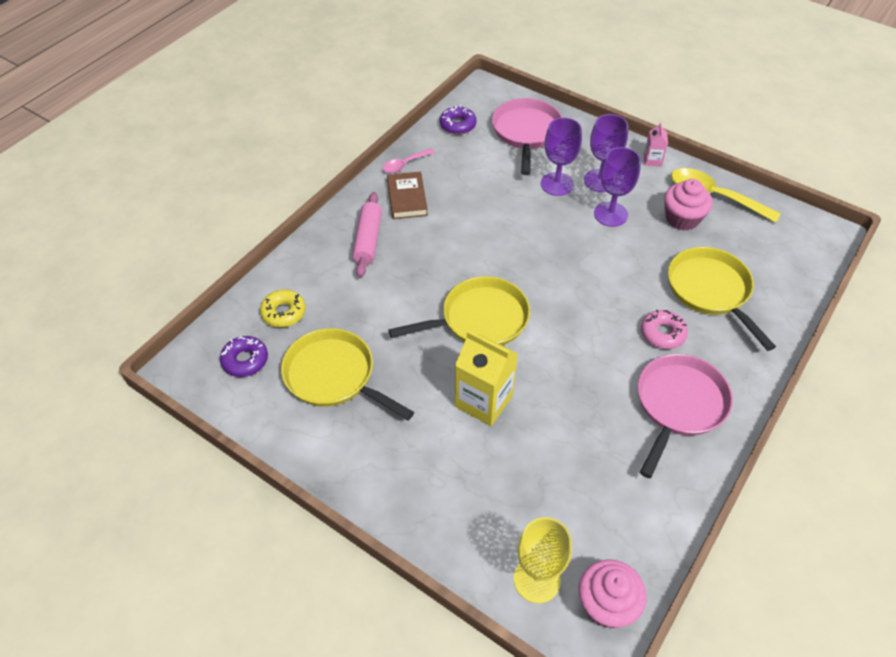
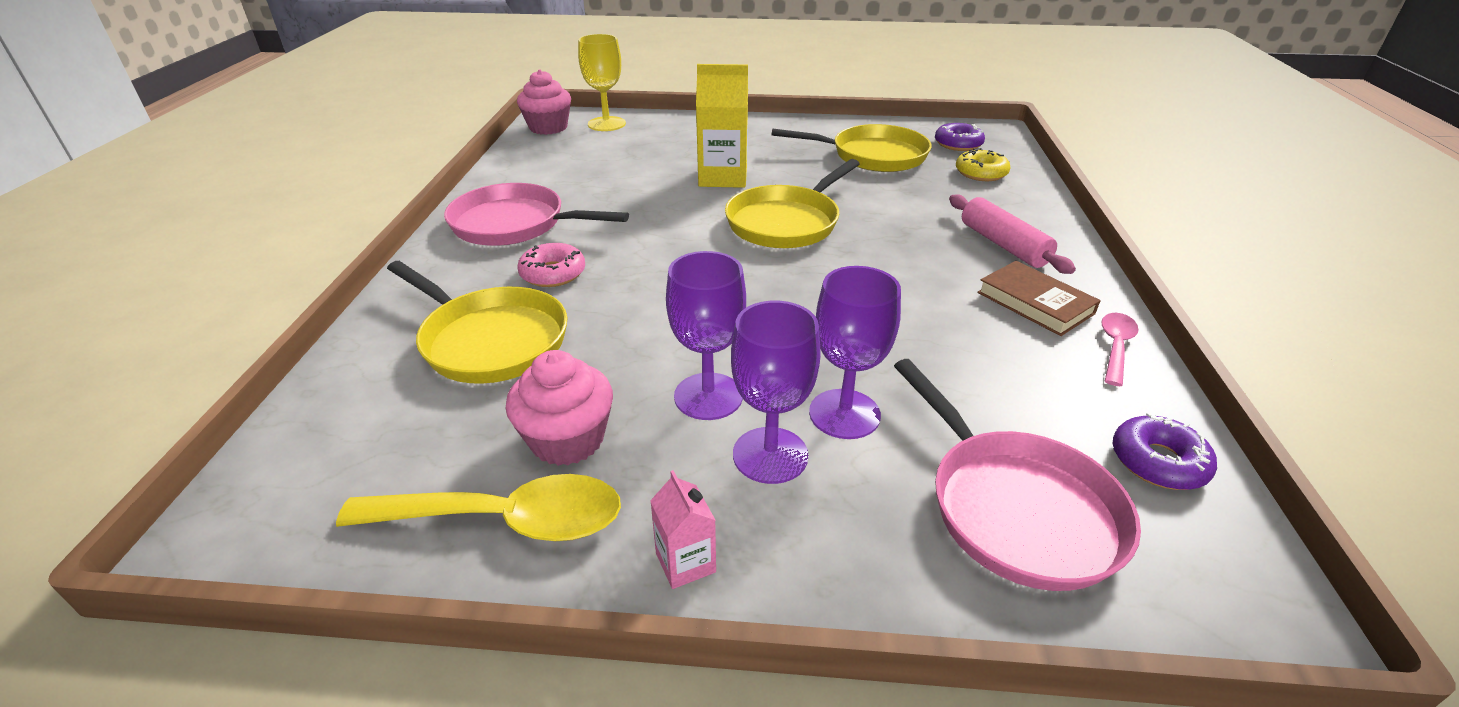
camera: 150 degrees right, 15 degrees down
(678, 405) = (515, 224): pink pan -> pink pan turned 105 degrees clockwise

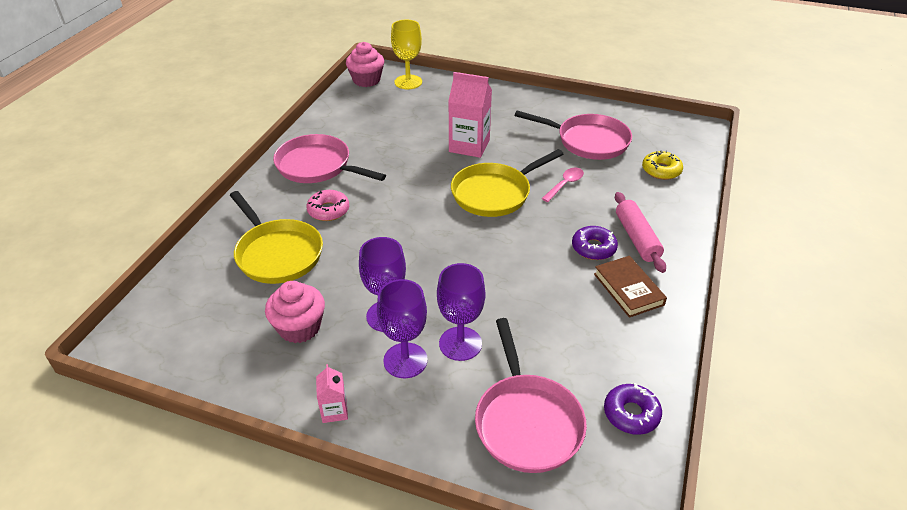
camera: 15 degrees right, 5 degrees up
(505, 520) = (253, 367): yellow spoon -> none
(723, 177) = (469, 146): yellow carton -> pink carton
(872, 156) = (588, 141): yellow pan -> pink pan
(958, 144) = (661, 139): purple donut -> purple donut (593, 248)
(1115, 347) = (660, 332): pink spoon -> pink spoon (565, 184)

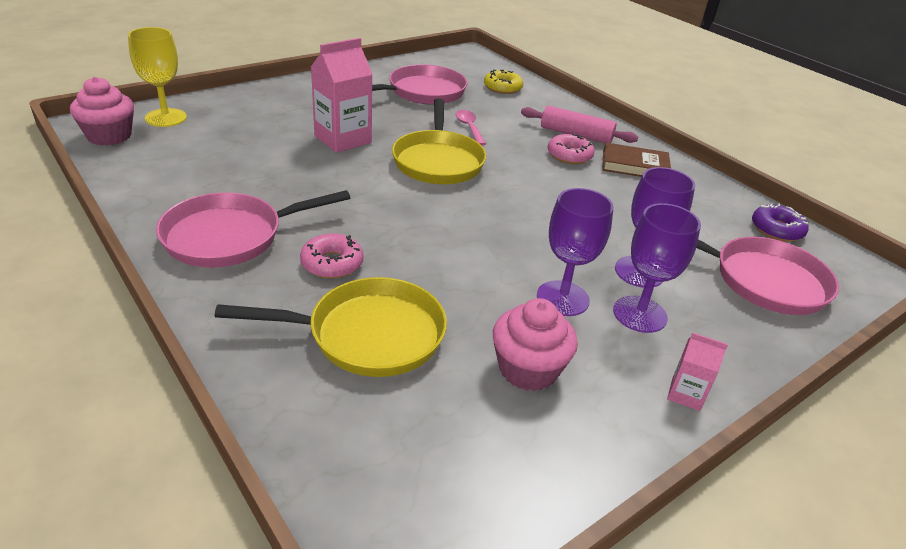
camera: 60 degrees left, 5 degrees down
(593, 248) = (569, 155): purple donut -> pink donut

